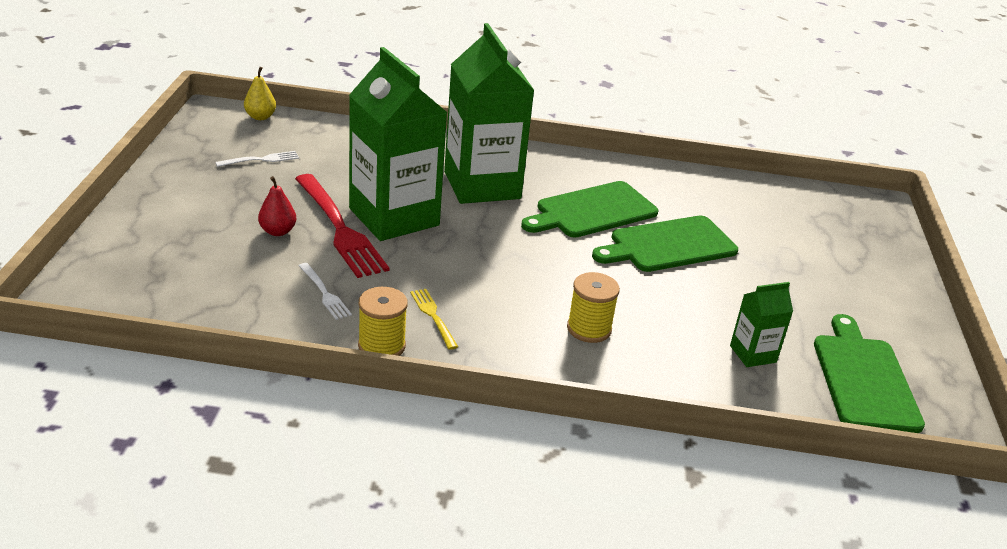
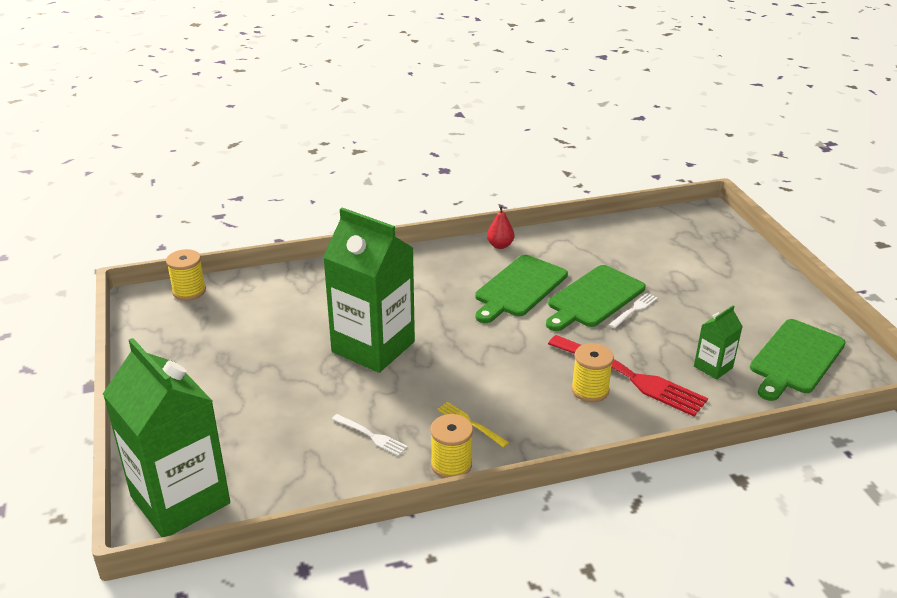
camera: 20 degrees left, 0 degrees up
(260, 117) = (189, 291): yellow pear -> yellow spool
(261, 159) = (222, 332): white fork -> white fork (634, 309)
(277, 231) = (289, 394): red pear -> red pear (500, 245)
(340, 229) = (338, 373): red fork -> red fork (631, 377)
(482, 185) = (420, 294): green carton -> green carton (180, 500)
(864, 379) = (795, 359): green cutting board -> green cutting board turned 120 degrees counterclockwise

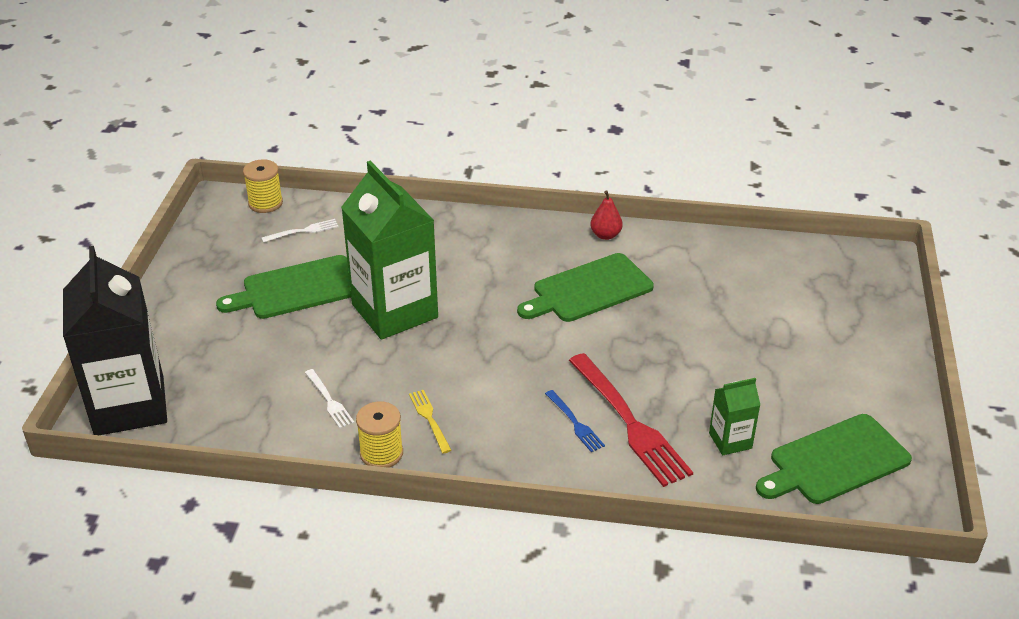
camera: 25 degrees right, 5 degrees up
(180, 500) = (129, 406): green carton -> black carton
(590, 390) = (575, 423): yellow spool -> blue fork
(593, 298) = (661, 324): green cutting board -> green cutting board (296, 289)
(634, 309) = (695, 350): white fork -> white fork (303, 231)

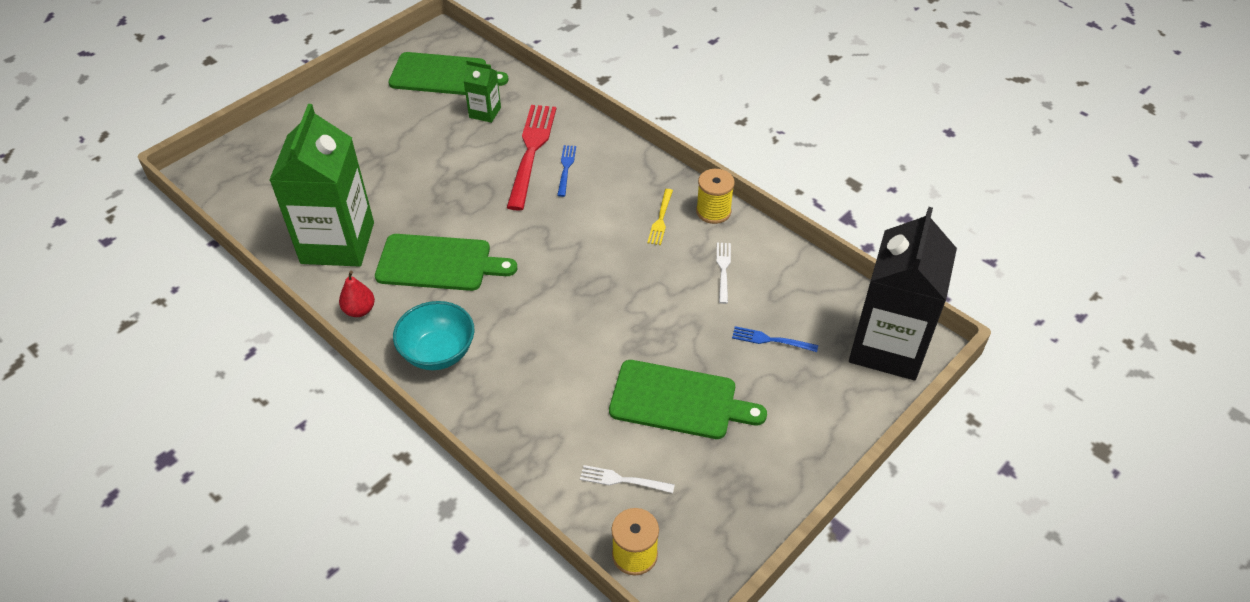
camera: 145 degrees left, 10 degrees up
(245, 362) = (770, 340): none -> blue fork
(394, 311) = (611, 327): green carton -> green carton (337, 243)
(512, 238) = (438, 353): none -> turquoise bowl

